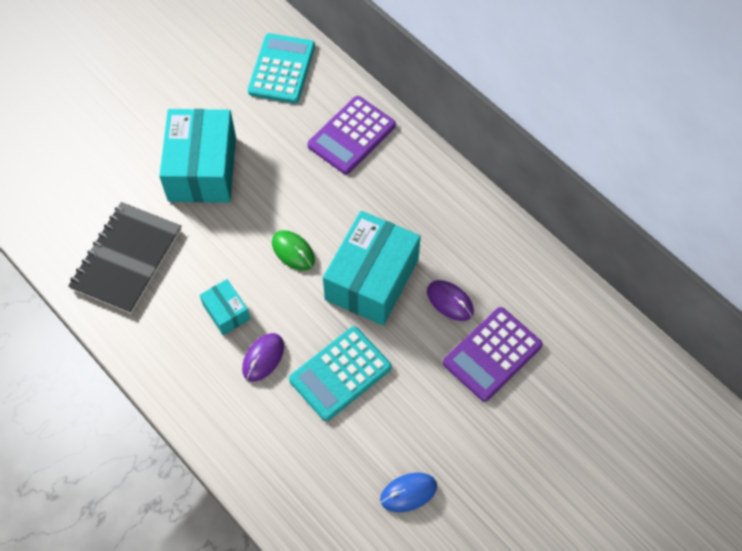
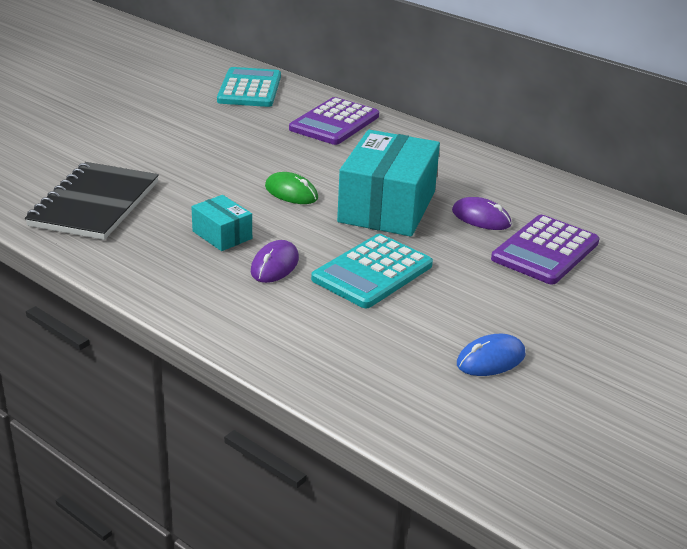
camera: 10 degrees left, 30 degrees down
(202, 169) = (175, 145): turquoise box -> none

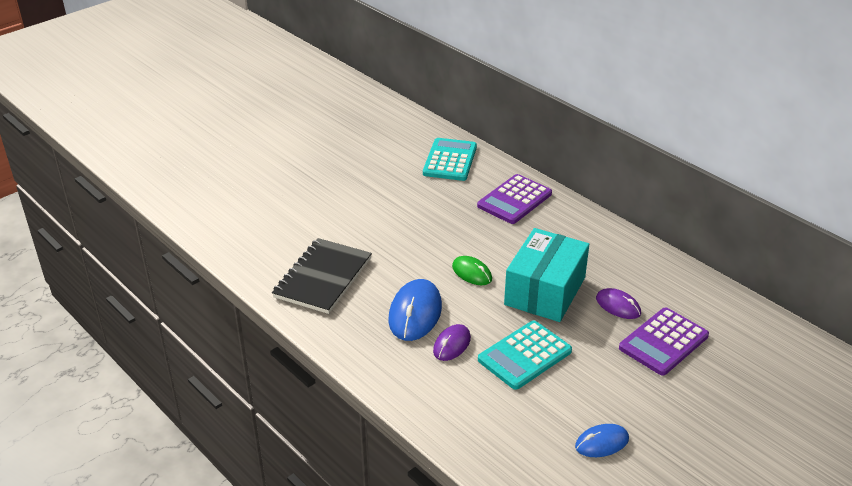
camera: 10 degrees right, 5 degrees up
(222, 235) = (415, 313): turquoise box -> blue mouse

